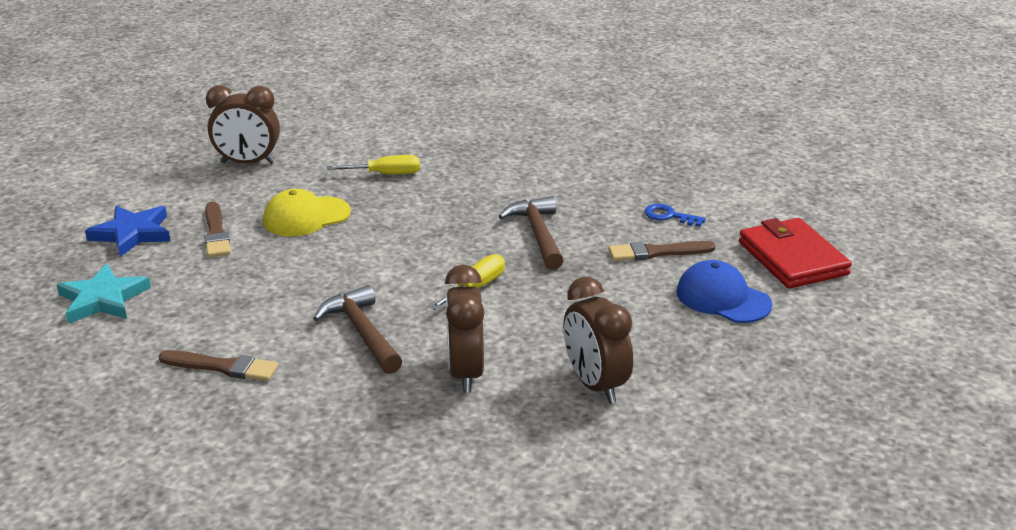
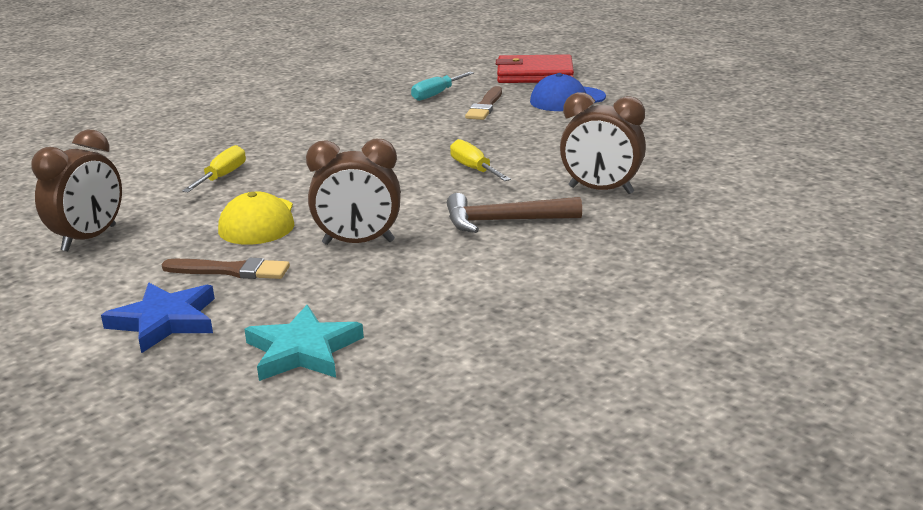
camera: 65 degrees left, 5 degrees down
(223, 367) = (509, 291): brown brush -> none
(538, 234) = (413, 137): brown hammer -> none
(595, 385) = (648, 152): brown clock -> brown clock (358, 243)
(669, 216) = (436, 94): blue key -> turquoise screwdriver

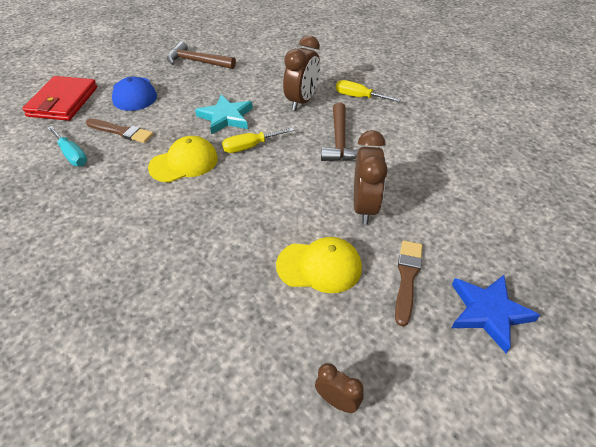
camera: 85 degrees left, 20 degrees up
(89, 238) = (337, 401): brown clock -> brown clock, size x0.53
(222, 177) = (210, 300): yellow screwdriver -> yellow screwdriver (358, 97)
(303, 350) = (513, 233): turquoise star -> turquoise star (226, 117)
(433, 141) = (184, 163): none -> yellow cap
(672, 118) = (197, 62): none -> brown hammer

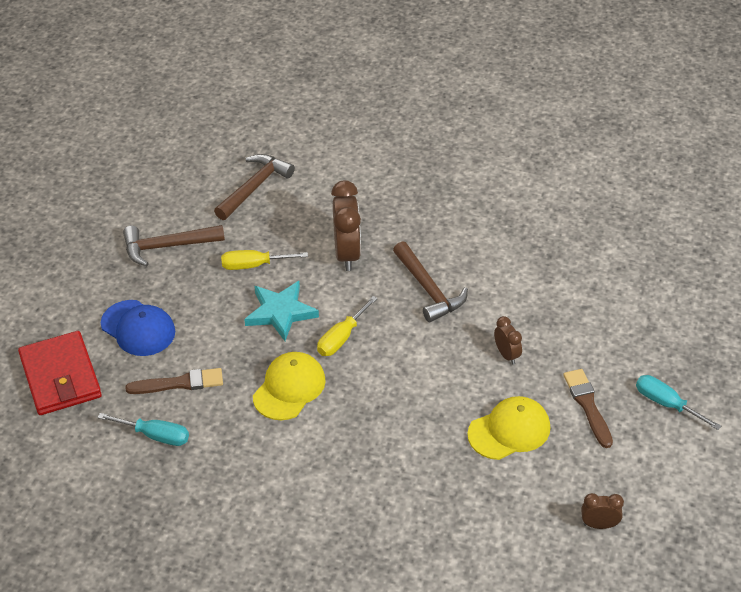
camera: 30 degrees left, 0 degrees up
(278, 51) = (254, 187): none -> brown hammer
(358, 97) = (405, 221): yellow screwdriver -> yellow screwdriver (253, 265)
(364, 207) = (507, 355): brown clock -> brown clock, size x0.53
(488, 312) = (666, 404): blue star -> turquoise screwdriver

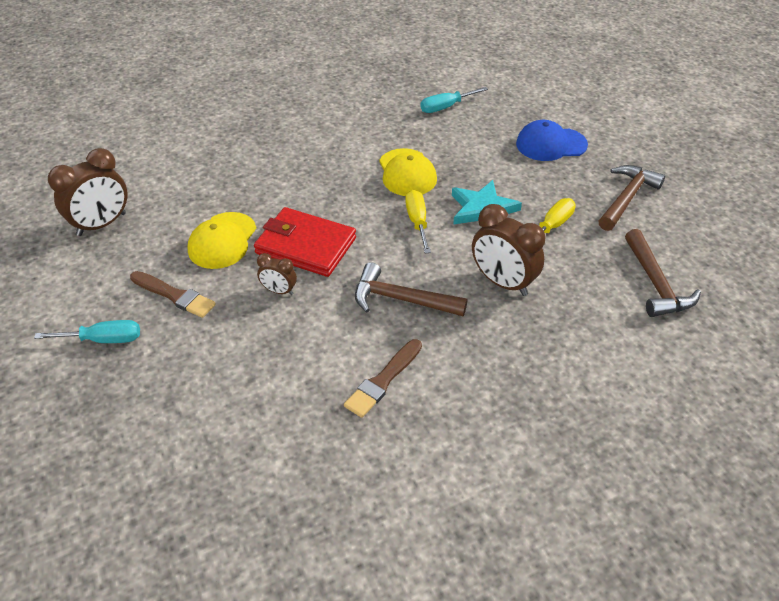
camera: 135 degrees right, 0 degrees up
(60, 377) = (545, 99): red wallet -> red wallet (306, 246)
(179, 383) = (476, 135): brown brush -> brown brush (383, 380)
(599, 525) = (102, 224): brown clock -> brown clock, size x1.89

